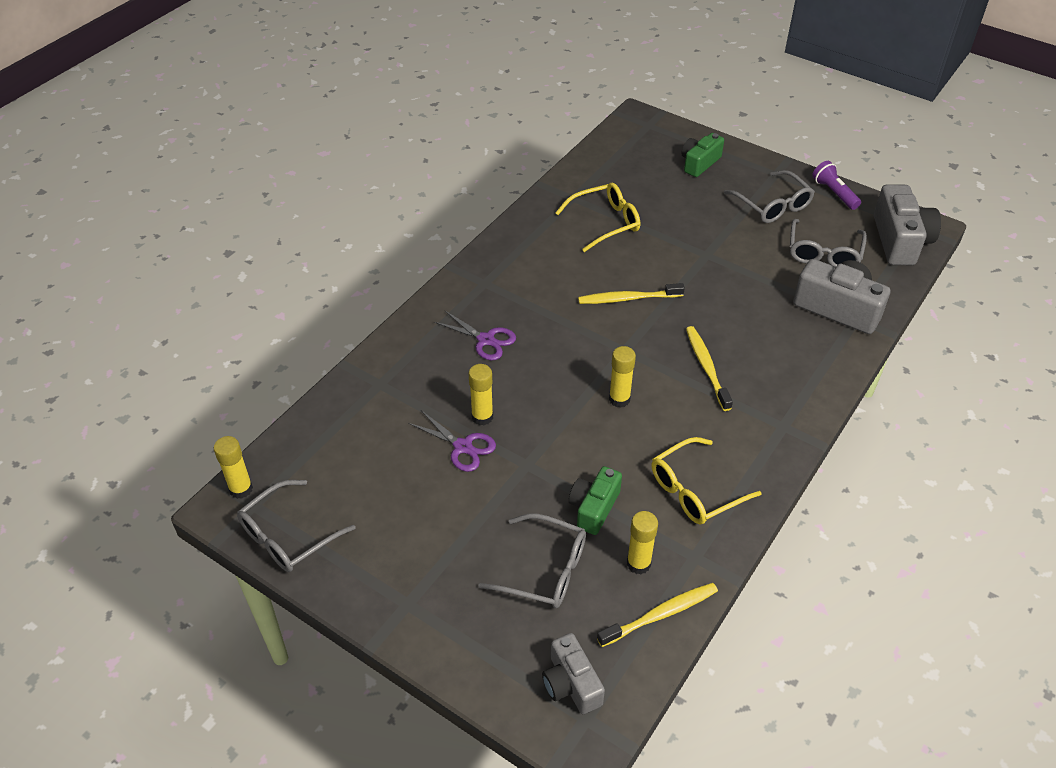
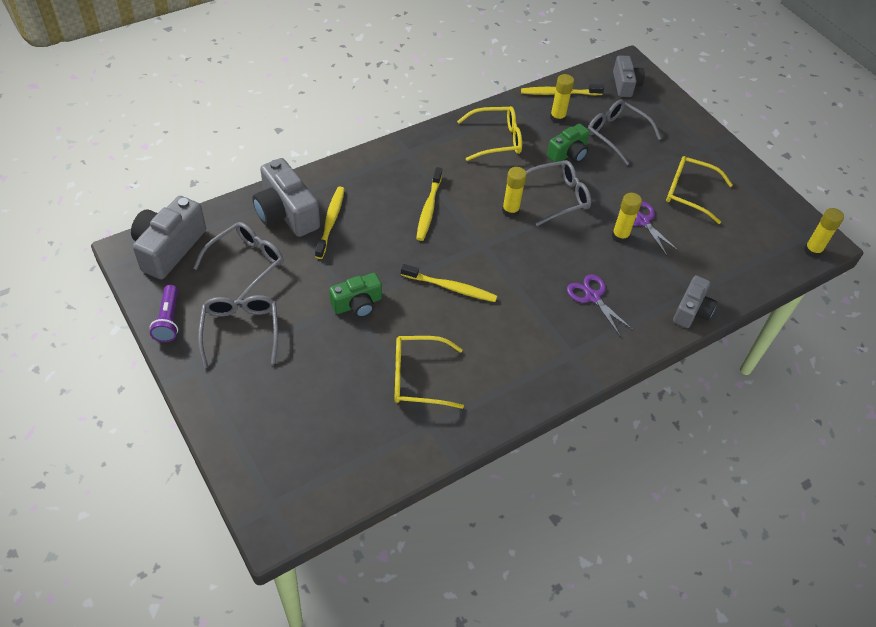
camera: 160 degrees left, 5 degrees up
(288, 535) = (779, 209): grey glasses -> grey glasses (557, 197)
(378, 363) = (691, 311): none -> grey camera
(414, 512) = (690, 193): none -> yellow glasses
(699, 163) = (264, 417): green camera -> green camera (357, 304)
(789, 316) = (330, 222): none -> yellow toothbrush

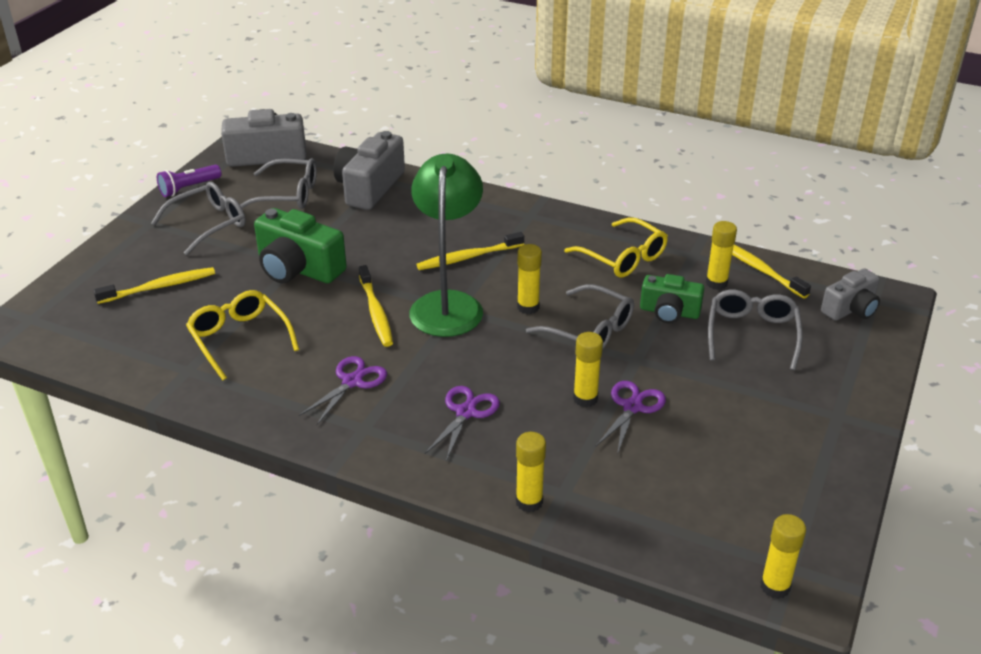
camera: 60 degrees right, 15 degrees down
(330, 222) = (385, 213): yellow toothbrush -> yellow toothbrush (159, 287)
(357, 304) = (298, 268): green camera -> green camera, size x1.59
(473, 246) = (448, 304): none -> green lamp
(518, 337) = (352, 381): none -> purple scissors
(690, 193) = (732, 429): yellow glasses -> none
(691, 311) = (529, 502): grey camera -> yellow glue stick

